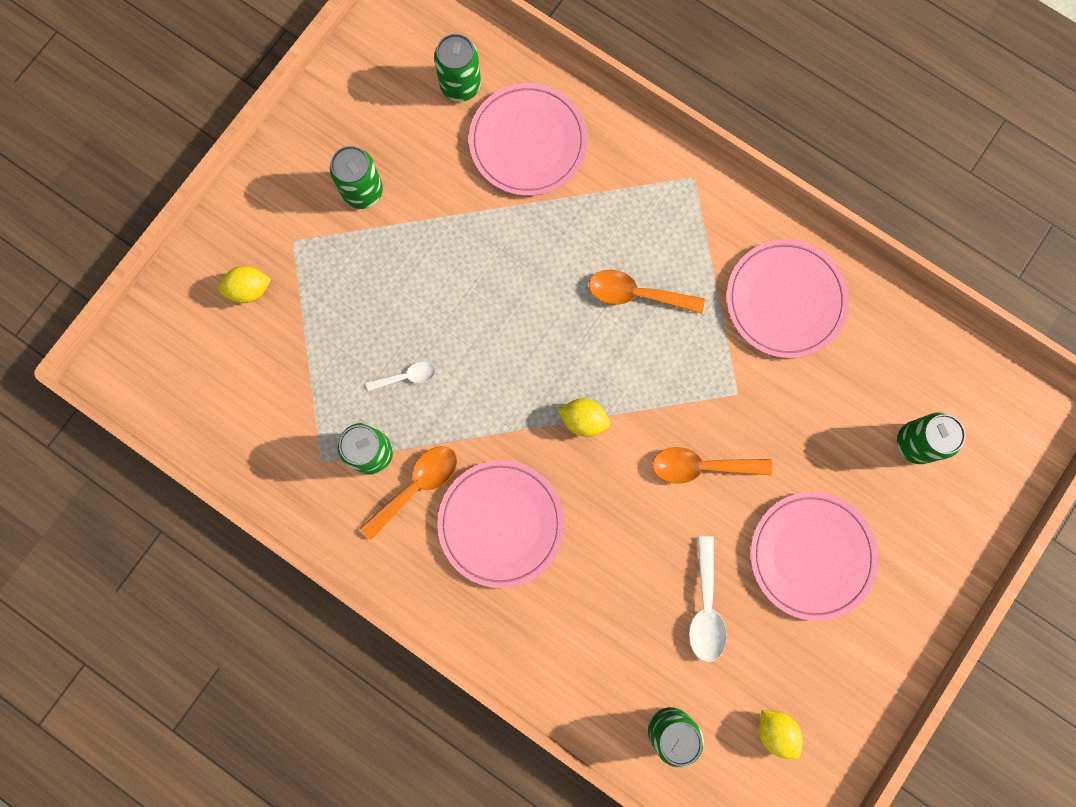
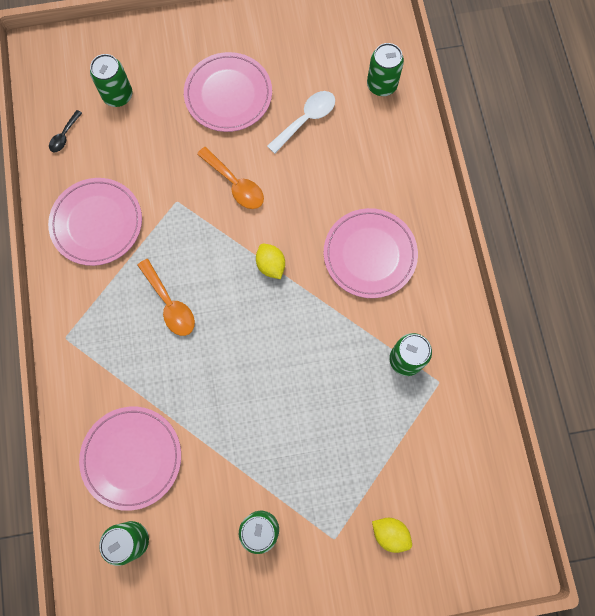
camera: 135 degrees left, 5 degrees down
(406, 377) = (345, 384): white spoon -> none
(416, 486) = (397, 317): orange spoon -> none
(775, 730) = (331, 41): yellow lemon -> none
(915, 351) = (64, 136): none -> black spoon

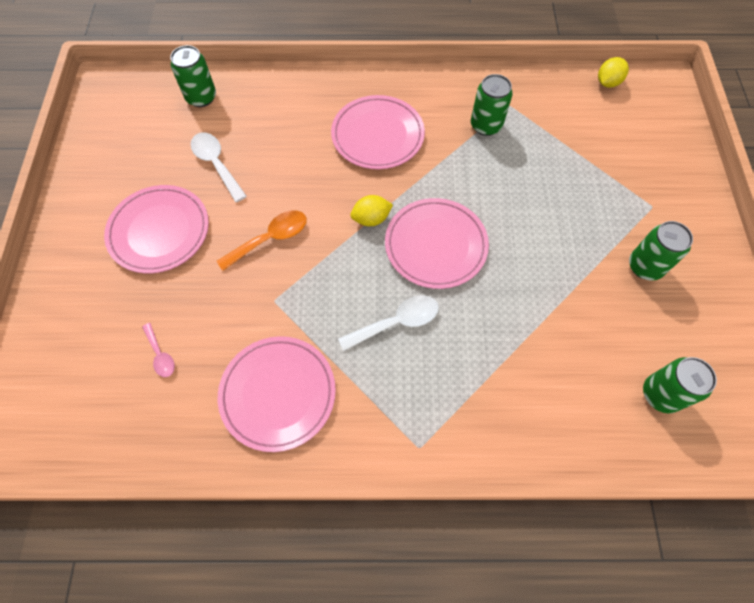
camera: 80 degrees left, 10 degrees down
(64, 136) = (145, 423): black spoon -> none
(118, 95) = (113, 350): green can -> none
(118, 129) = (160, 354): none -> pink spoon
(132, 457) = (569, 384): pink plate -> pink plate (435, 245)
(169, 304) = (396, 323): orange spoon -> white spoon
(390, 533) = (645, 163): yellow lemon -> yellow lemon (607, 83)

